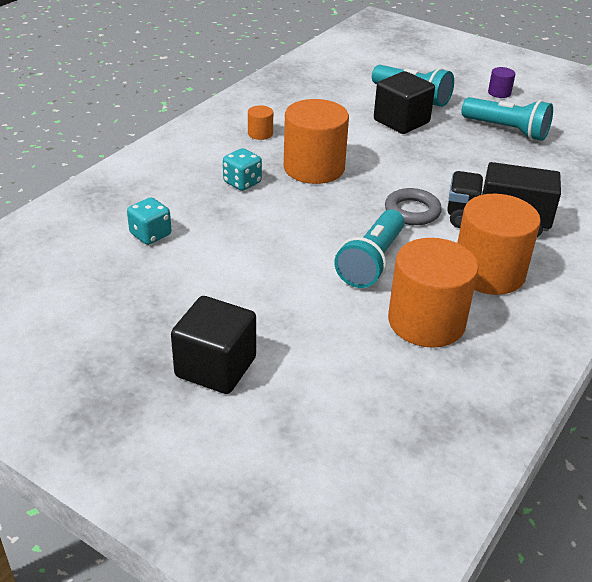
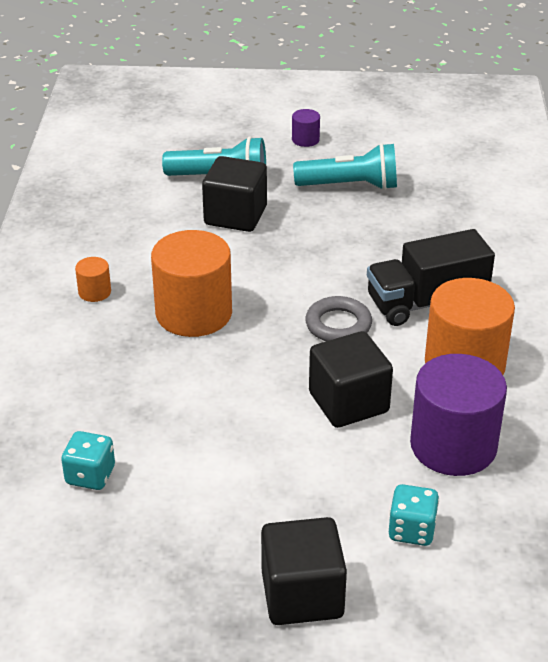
camera: 30 degrees left, 0 degrees up
(242, 182) = (132, 365): turquoise dice -> turquoise dice (412, 530)
(371, 262) = (348, 402): turquoise flashlight -> black cube
(426, 322) = (453, 445): orange cylinder -> purple cylinder

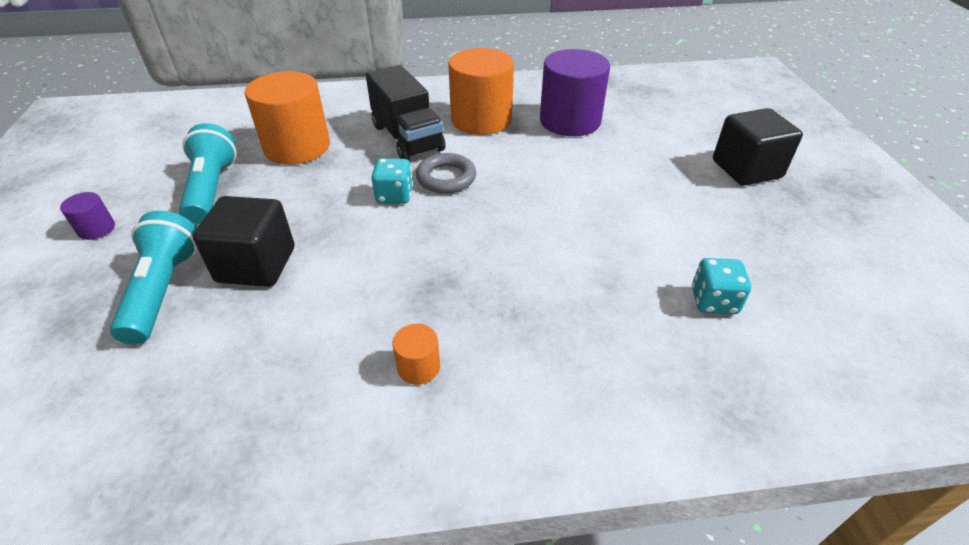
camera: 100 degrees left, 5 degrees up
(194, 313) = (446, 270): orange cylinder -> orange cylinder (297, 147)
(348, 402) = (544, 165): black cube -> none
(412, 530) = (658, 132): turquoise dice -> turquoise dice (394, 195)

